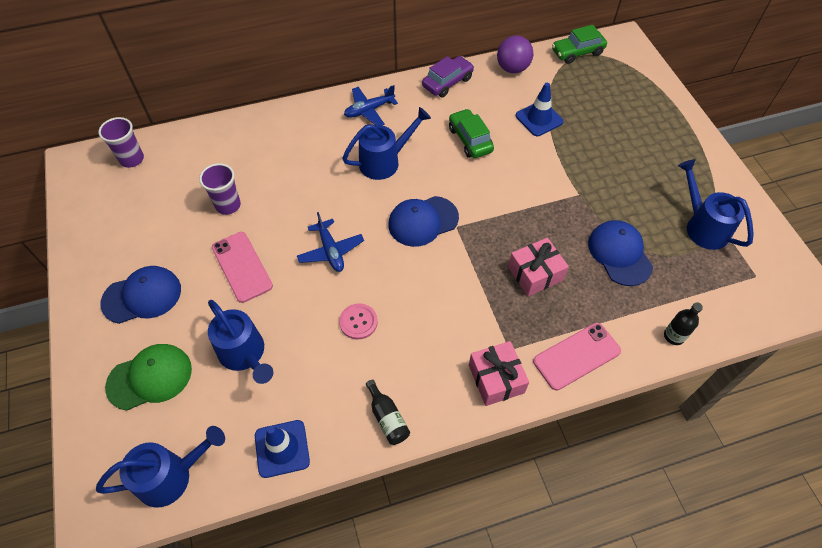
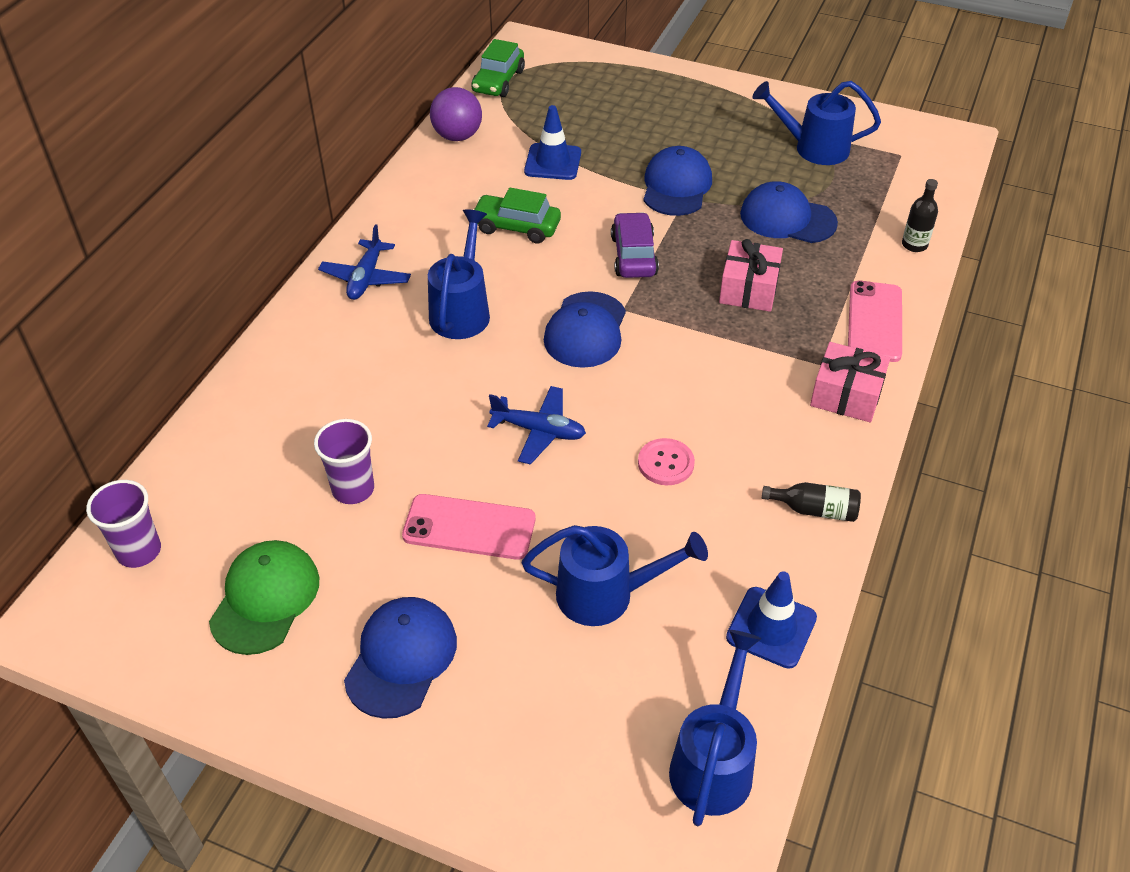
camera: 50 degrees left, 10 degrees down
(150, 377) = (544, 714): green cap -> green cap (265, 599)
(447, 82) = (410, 193): purple car -> purple car (633, 256)
(584, 184) = (676, 186): none -> blue cap

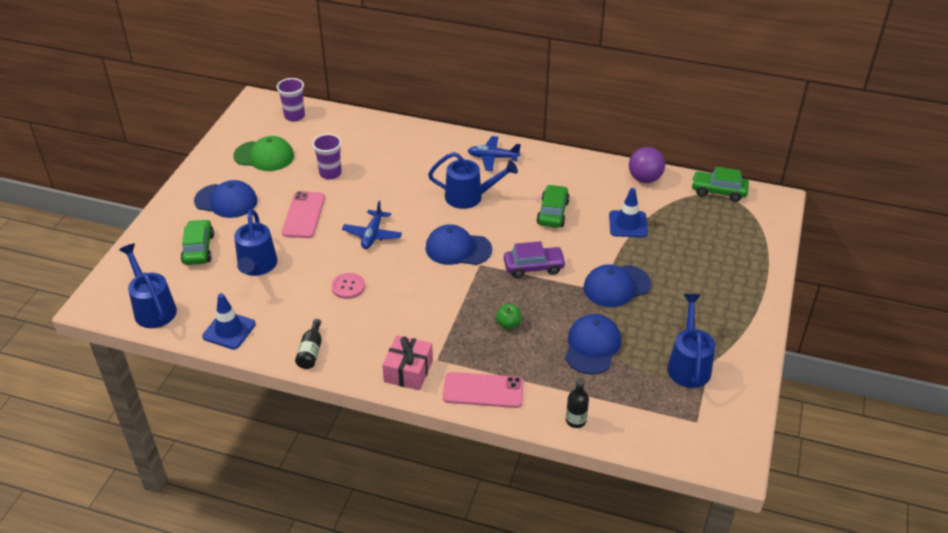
camera: 85 degrees right, 5 degrees down
(546, 696) = (198, 249): none -> green car
(676, 186) = (616, 286): blue cap -> blue cap turned 150 degrees clockwise
(714, 762) = (153, 308): blue watering can -> blue watering can turned 135 degrees counterclockwise
(748, 289) = (508, 324): pink gift -> green apple

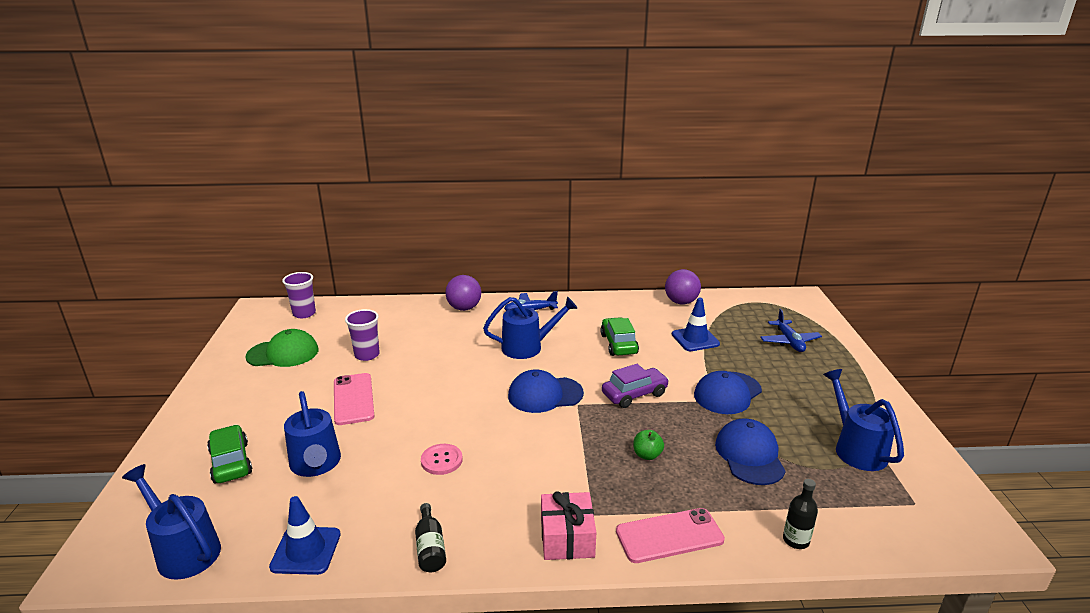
camera: 20 degrees left, 15 degrees down
(226, 201) = (251, 404): blue cap -> none
(372, 235) = (443, 401): blue plane -> blue plane (789, 341)
(435, 140) = (464, 308): none -> purple ball
(718, 191) = (751, 299): green car -> none

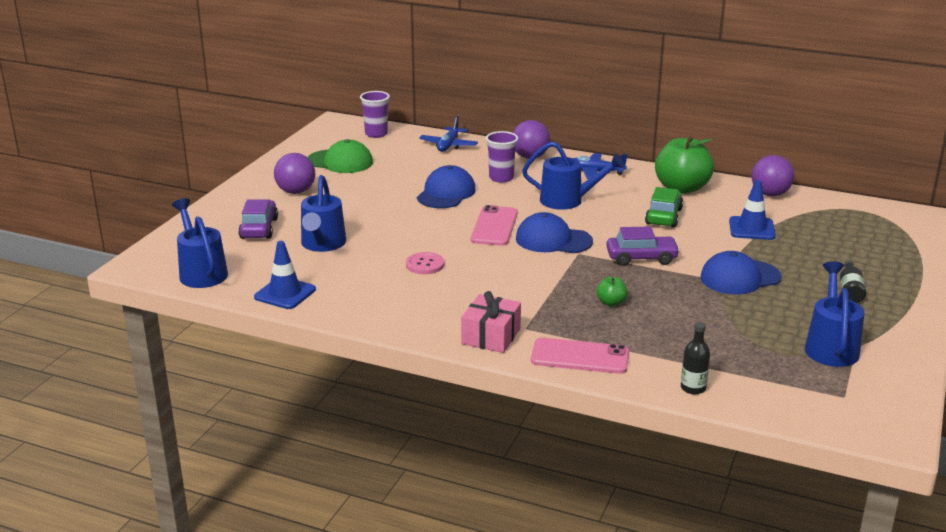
camera: 25 degrees right, 0 degrees up
(231, 462) = (259, 228): green car -> purple car
(252, 402) = (296, 192): none -> purple ball
(353, 399) = (379, 207): pink phone -> pink phone (494, 226)
(367, 355) = (412, 177): purple cup -> purple cup (501, 178)
(430, 548) = (377, 315): black bottle -> black bottle (850, 290)
(611, 312) = (681, 188): none -> green apple
(749, 455) = (712, 326): blue cap -> blue cap (446, 193)
(789, 341) = (860, 252): blue plane -> blue plane (448, 145)

